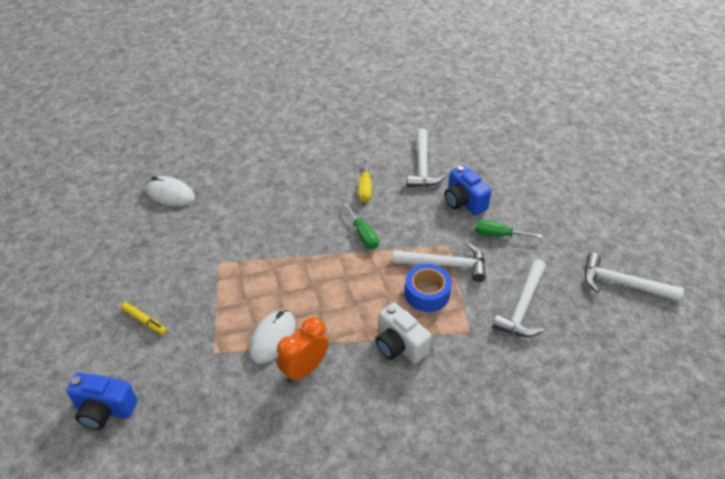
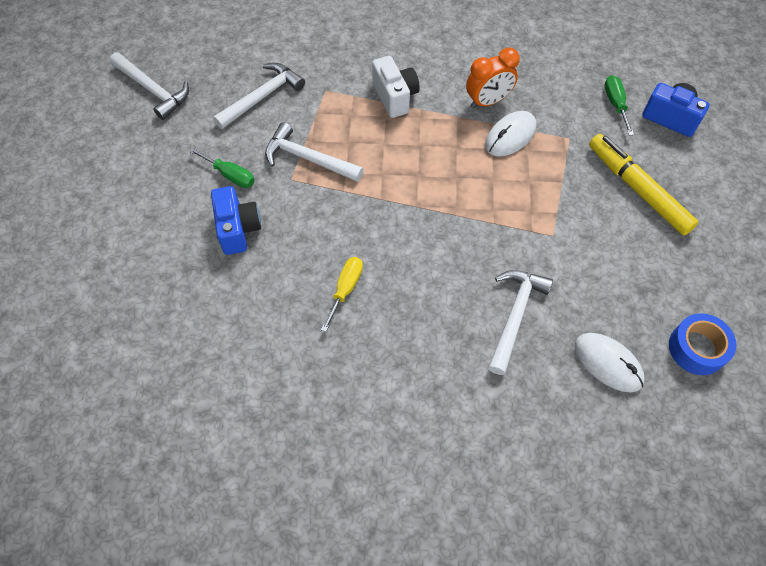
camera: 160 degrees left, 15 degrees up
(144, 321) = (637, 189): yellow marker -> yellow marker, size x2.16
(363, 235) = (378, 221): green screwdriver -> green screwdriver (615, 104)
(422, 166) = (253, 301): white hammer -> white hammer (515, 316)
(427, 293) = (344, 135): blue tape -> blue tape (697, 348)

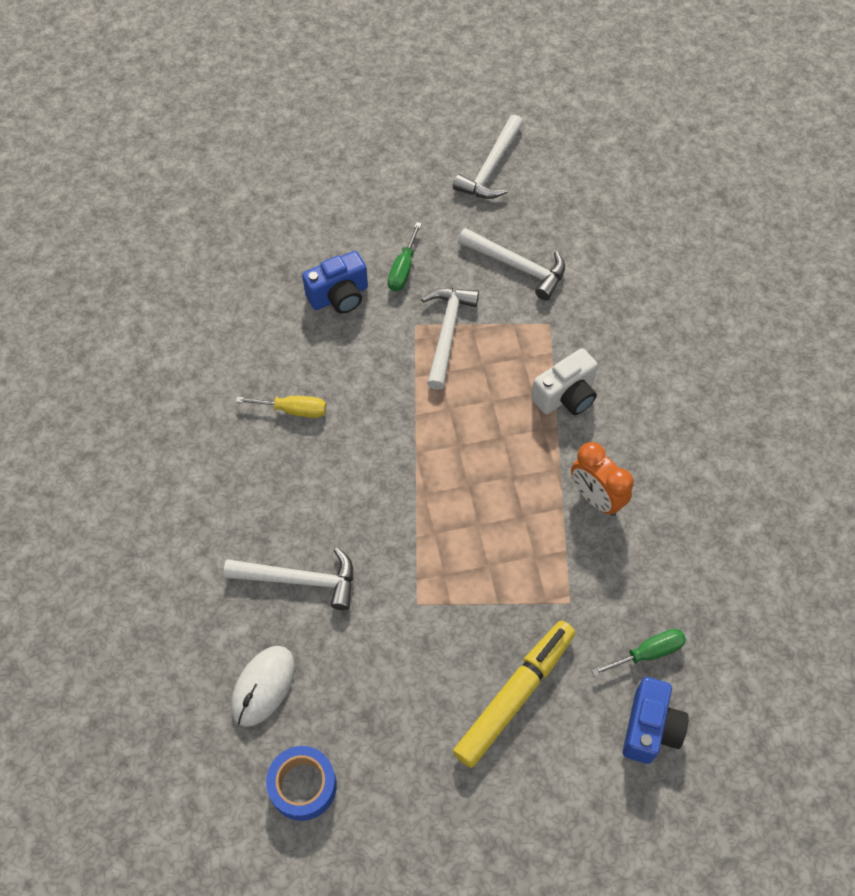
camera: 75 degrees right, 0 degrees up
(510, 136) = (549, 533): white mouse -> none

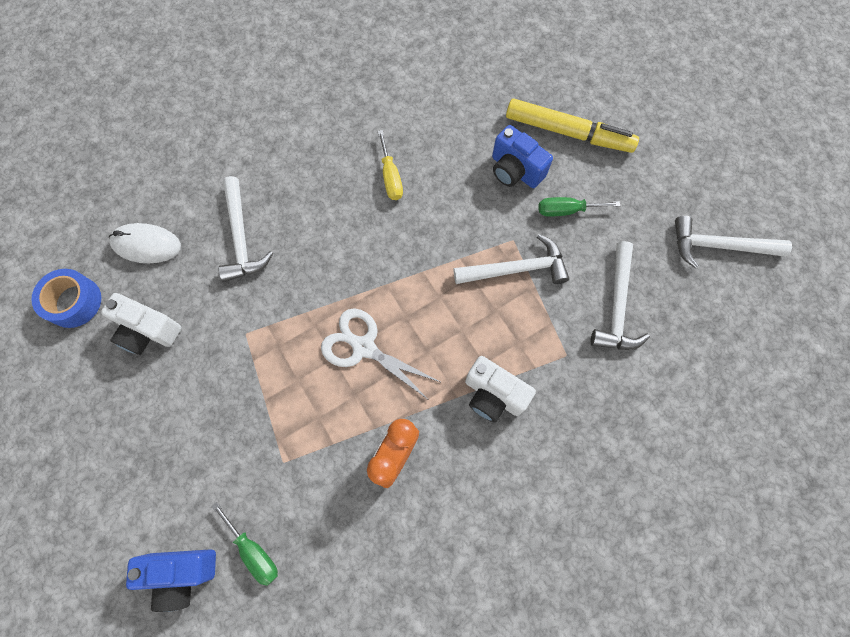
camera: 70 degrees right, 10 degrees up
(374, 707) = (148, 331): none -> white camera
(476, 493) = (364, 347): none -> white scissors
(514, 696) = (184, 441): yellow marker -> yellow marker (568, 132)

